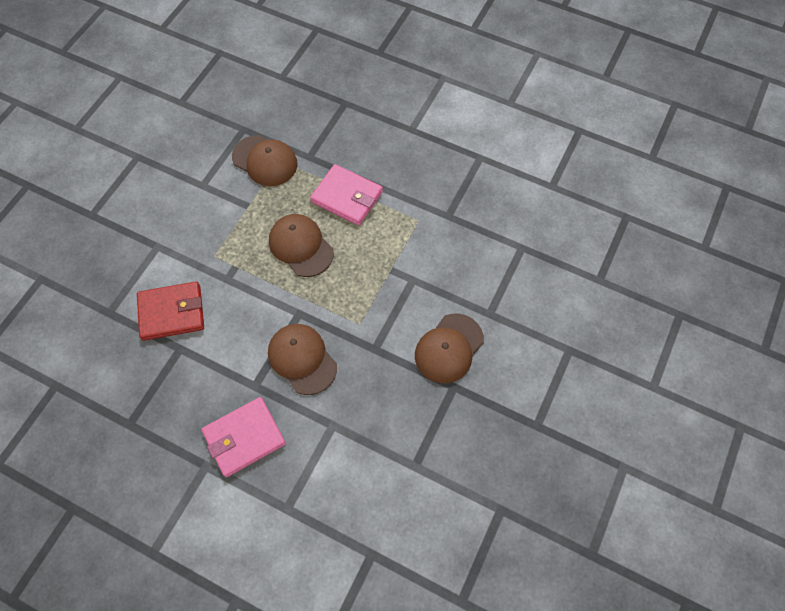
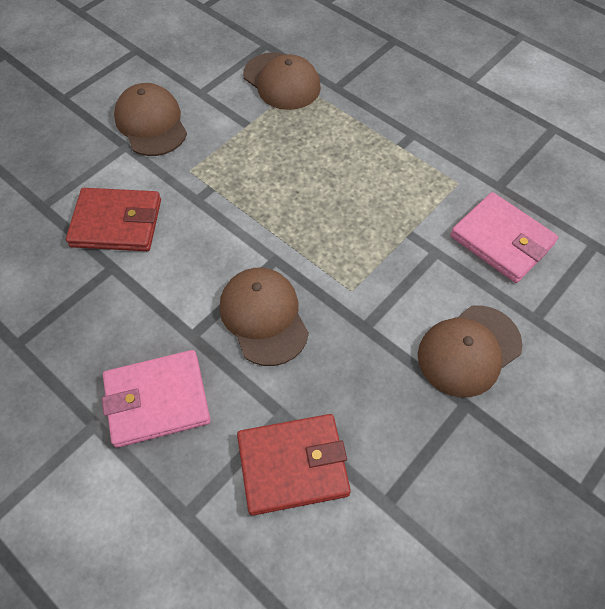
camera: 15 degrees right, 5 degrees down
(301, 246) = (299, 182): brown cap -> brown cap (151, 123)
(347, 197) = (372, 139): pink wallet -> pink wallet (501, 240)
(348, 457) = (293, 465): none -> red wallet

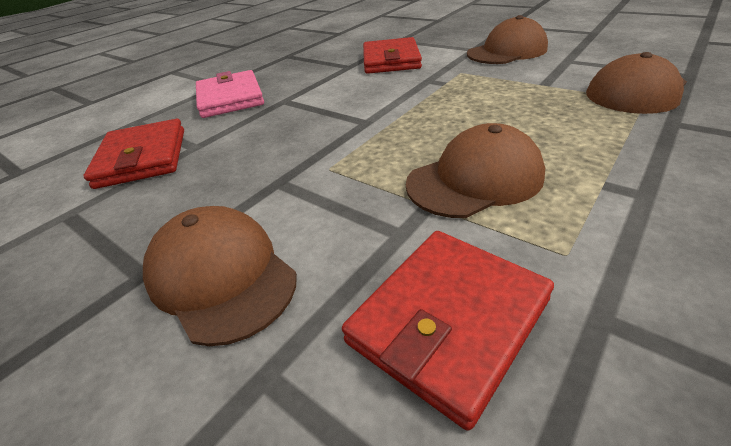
camera: 90 degrees right, 20 degrees down
(264, 317) = (298, 125): brown cap -> brown cap (475, 179)
(501, 240) = (448, 321): pink wallet -> red wallet

